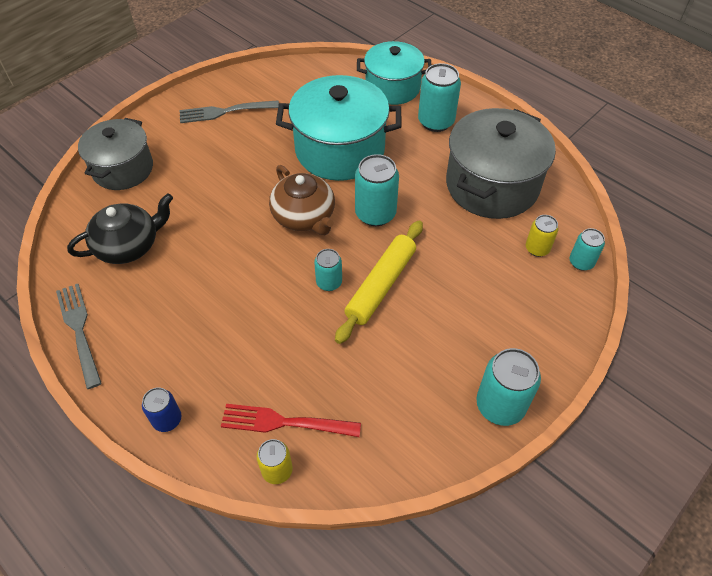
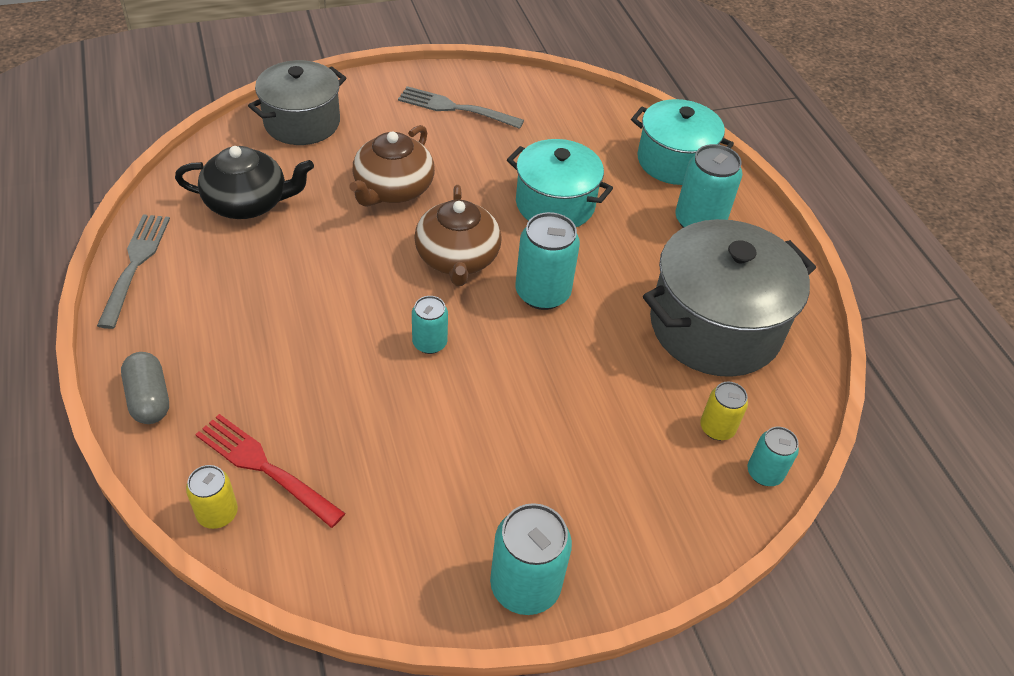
camera: 25 degrees right, 5 degrees down
(167, 419) = (149, 398): blue can -> grey capsule
(225, 188) = (393, 189): none -> brown teapot
(340, 150) = (555, 204): turquoise pot -> turquoise pot, size x0.67
(380, 285) = (487, 375): yellow rolling pin -> none

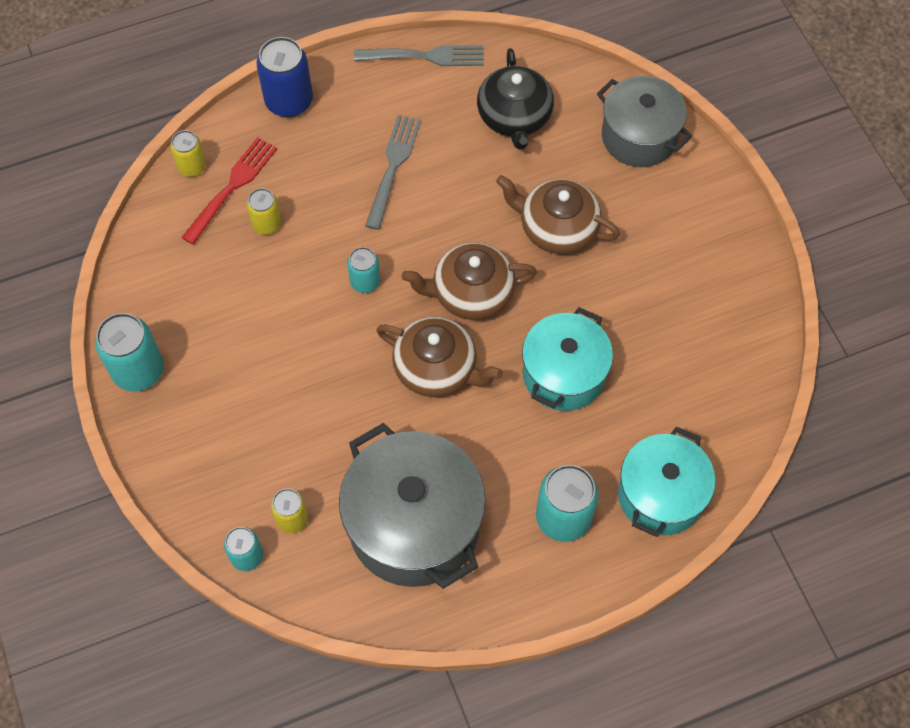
camera: 90 degrees right, 15 degrees up
(149, 398) = (289, 101): grey capsule -> blue can
(330, 432) = (267, 224): none -> yellow can
(456, 108) = (699, 270): grey fork -> grey fork (393, 168)
(542, 293) = (437, 368): turquoise can -> brown teapot

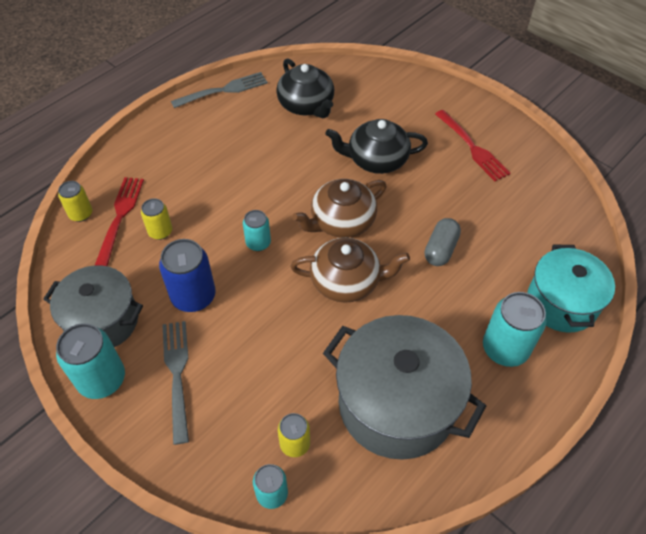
camera: 25 degrees left, 10 degrees down
(289, 101) = (137, 147): blue can -> blue can (193, 296)
(393, 168) = (238, 163): grey fork -> grey fork (177, 375)
(557, 228) = (376, 160): brown teapot -> black teapot
(563, 374) = (440, 249): turquoise pot -> grey capsule
(639, 136) = (396, 89): grey pot -> grey pot (103, 321)
(684, 256) = (472, 147): none -> red fork

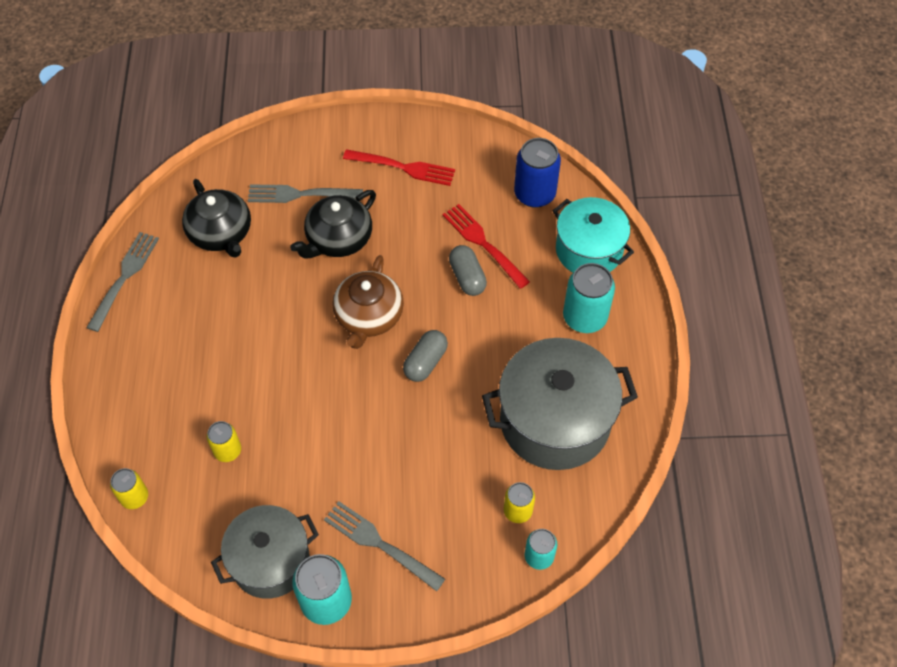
camera: 45 degrees left, 5 degrees up
(120, 217) = (175, 469): red fork -> red fork (484, 244)
(193, 296) = (321, 477): blue can -> blue can (534, 194)
(258, 243) = (322, 390): turquoise can -> none
(306, 105) = (221, 233): black teapot -> black teapot turned 45 degrees clockwise
(346, 281) = (425, 362): brown teapot -> grey capsule
(382, 117) = (301, 194): none -> grey fork

